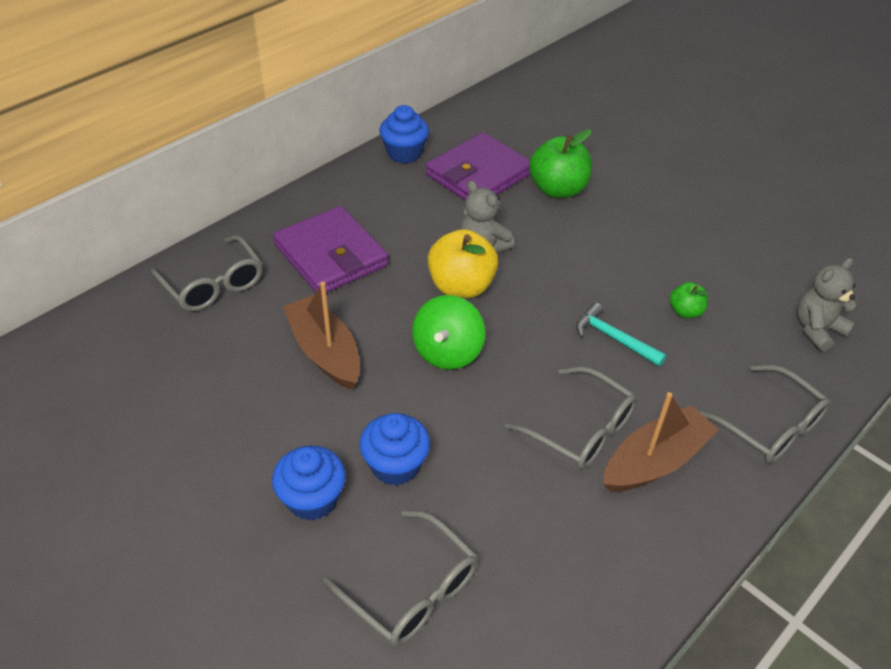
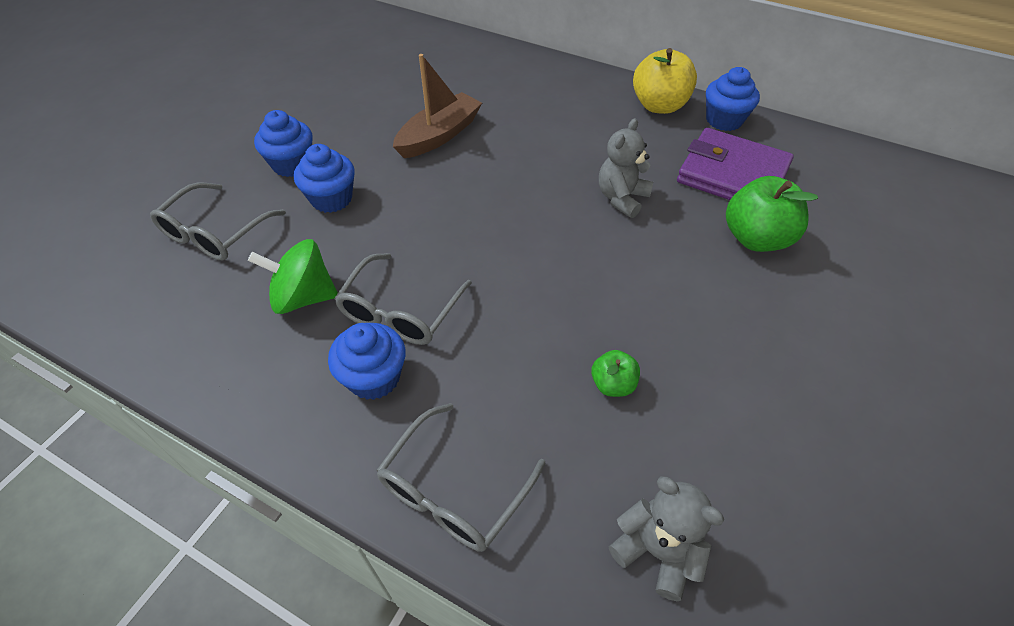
camera: 75 degrees right, 5 degrees up
(213, 284) = (487, 67): grey glasses -> none
(331, 255) = (552, 112): purple wallet -> none
(447, 352) = (466, 203): green spinning top -> green spinning top (303, 297)
(461, 286) = (555, 195): yellow apple -> yellow apple (659, 106)
(613, 338) = (537, 321): turquoise hammer -> none
(655, 461) = (374, 377): brown boat -> blue cupcake

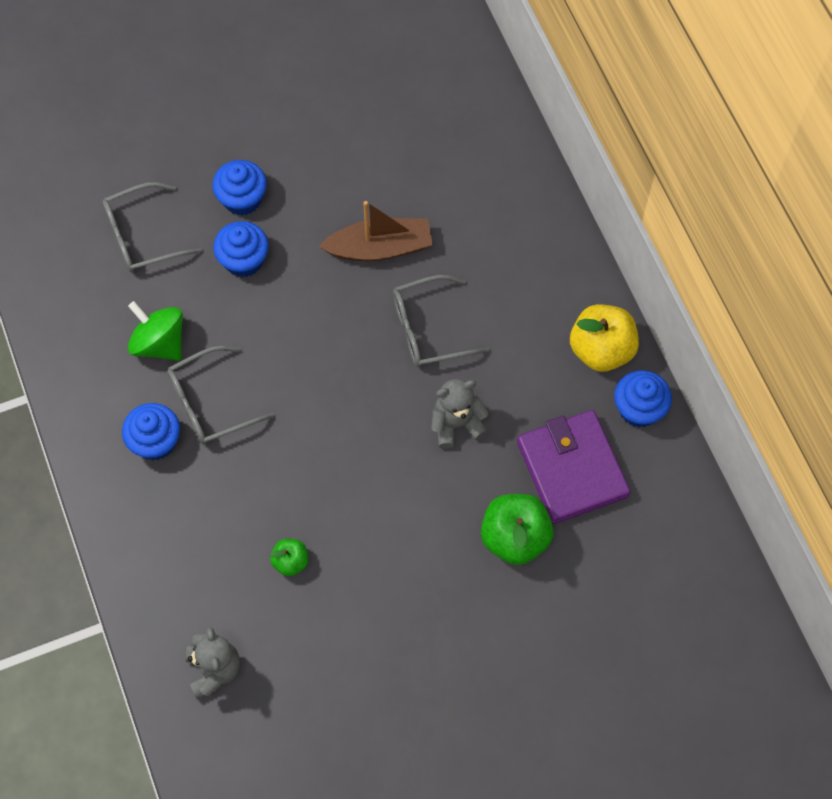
camera: 40 degrees right, 15 degrees up
(454, 490) = (141, 550): grey glasses -> grey glasses (429, 329)

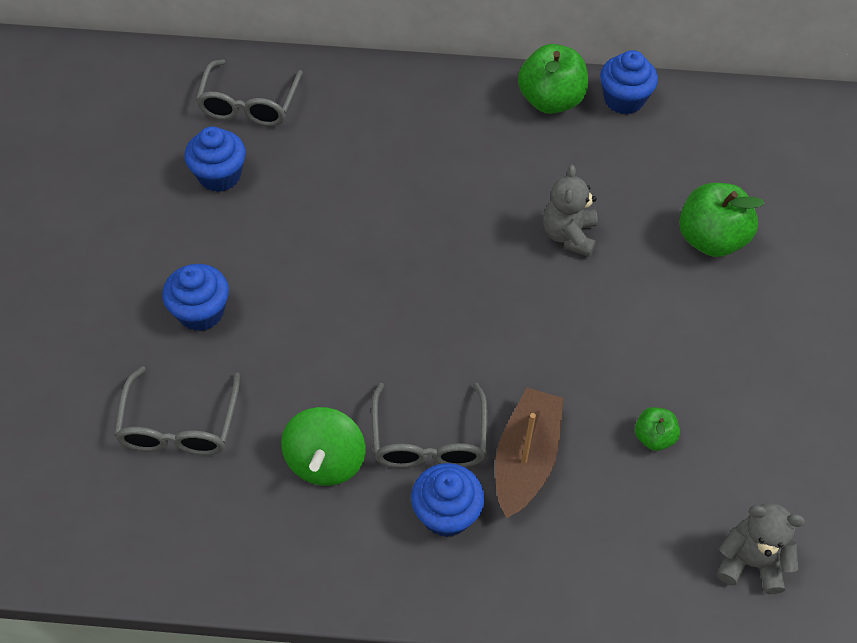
camera: 65 degrees left, 10 degrees down
(159, 343) = (325, 461): green spinning top -> green spinning top turned 60 degrees counterclockwise
(244, 260) = (275, 340): blue cupcake -> blue cupcake (219, 175)
(380, 248) = (339, 218): brown boat -> brown boat (526, 459)
(429, 329) = (454, 216): grey glasses -> grey glasses (249, 104)
(572, 469) = (660, 169): purple wallet -> none
(601, 350) = (550, 100): yellow apple -> green apple

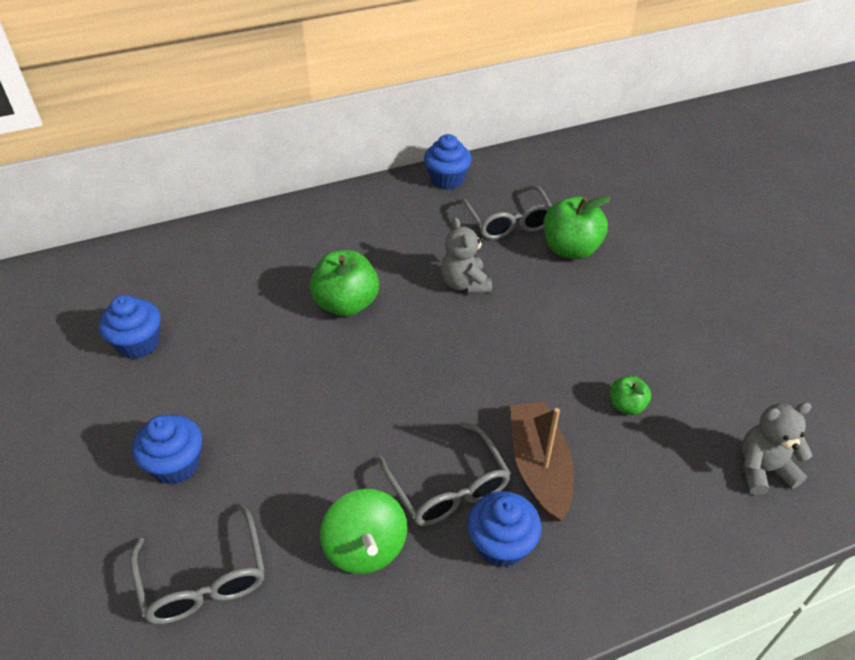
camera: 25 degrees left, 10 degrees down
(249, 104) = (139, 279): grey glasses -> grey glasses (508, 221)
(550, 100) = (392, 197): green apple -> green apple (346, 304)

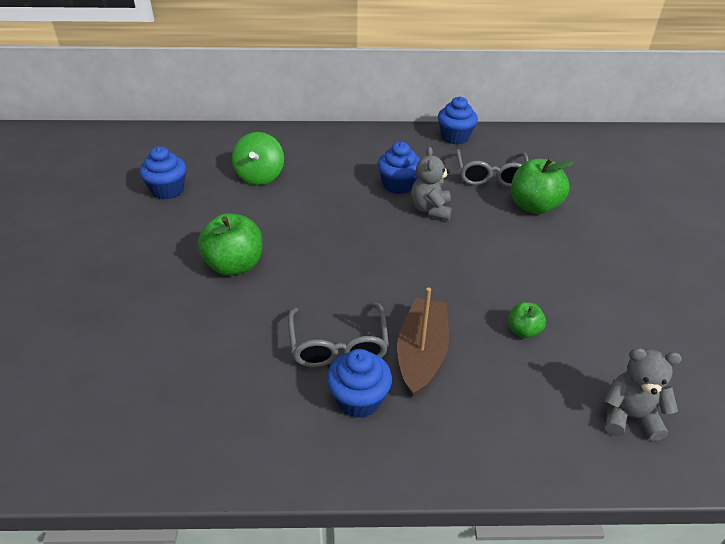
camera: 20 degrees right, 5 degrees down
(176, 464) = (148, 272): blue cupcake -> blue cupcake (398, 185)
(204, 578) = (123, 350): grey glasses -> none
(346, 304) = (329, 201): green apple -> green apple (234, 265)
(366, 547) = (250, 367): green spinning top -> green spinning top (260, 176)

